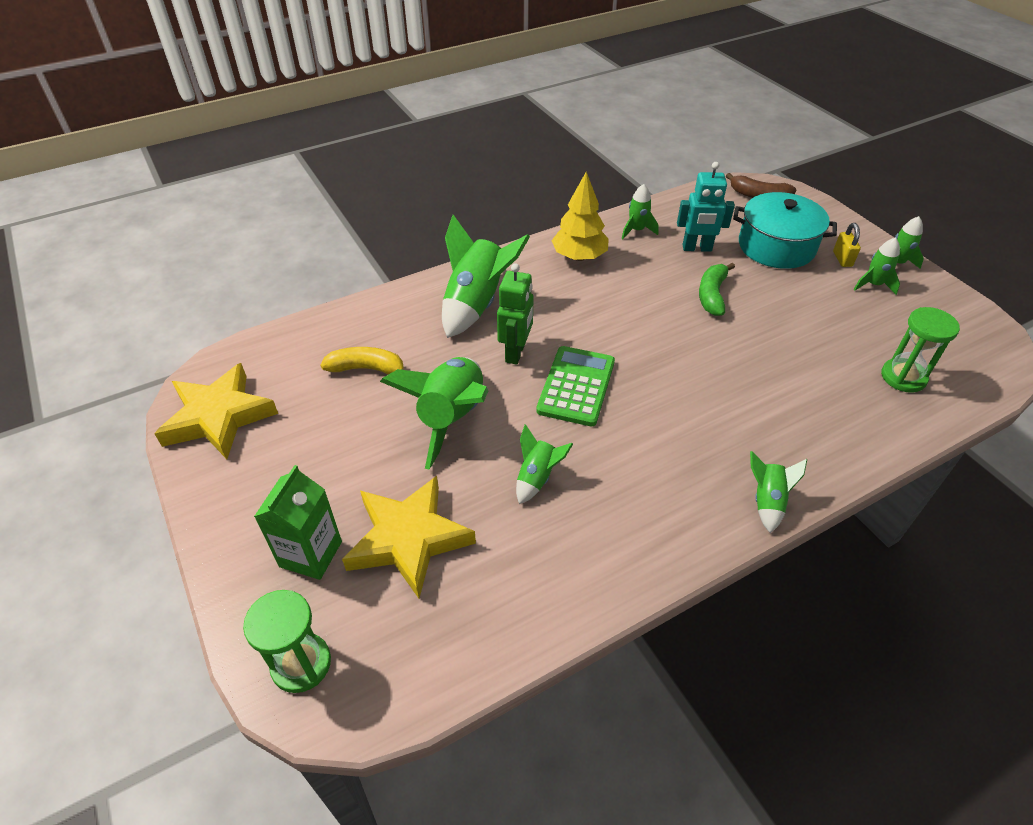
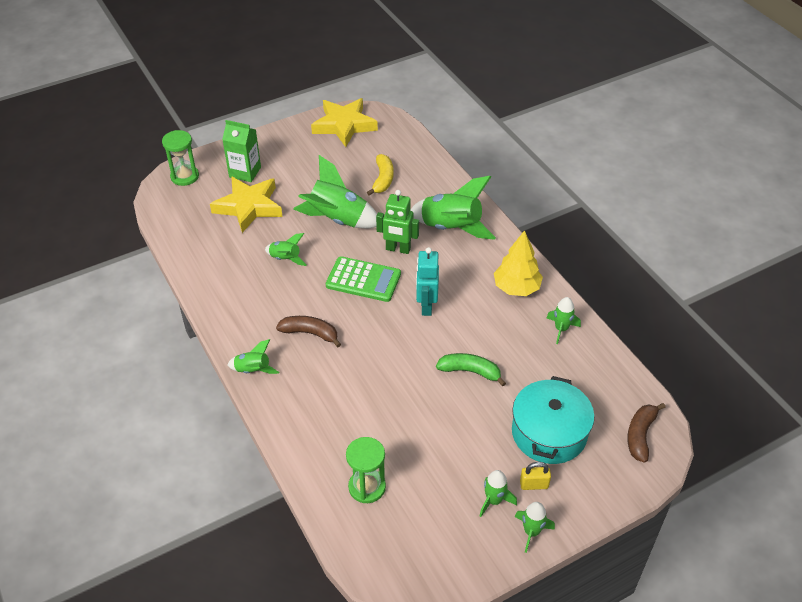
camera: 90 degrees right, 0 degrees up
(684, 439) = (310, 333): none -> brown banana
(697, 248) = (538, 370): turquoise robot -> turquoise robot (426, 306)

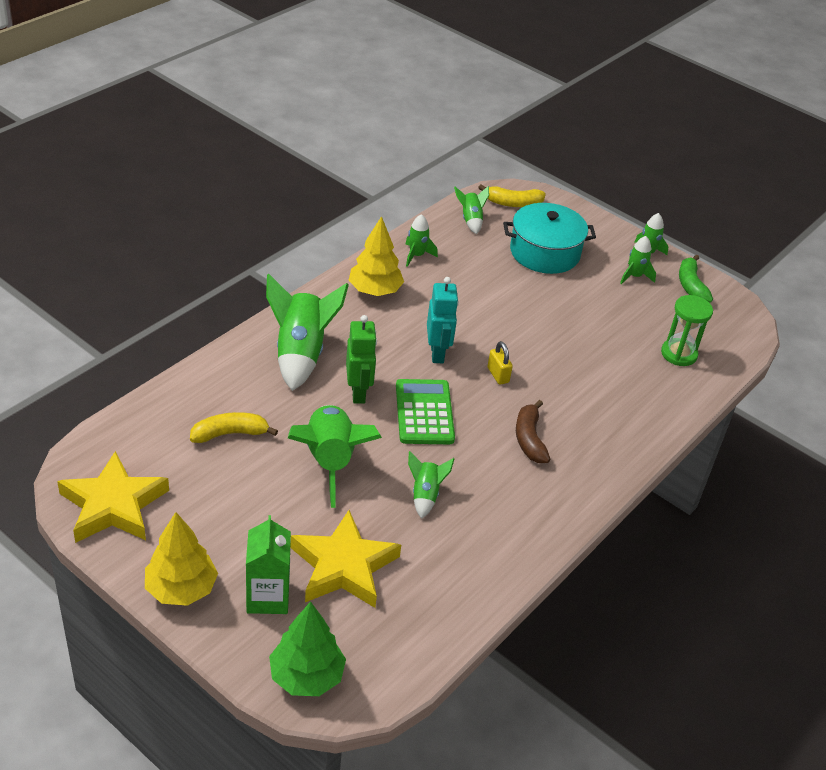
camera: 115 degrees left, 5 degrees down
(184, 176) = (306, 676): green hourglass -> green tree
(253, 370) = (608, 474): green rocket -> green rocket (470, 220)
(270, 141) = (181, 589): none -> yellow tree
(426, 306) = (437, 353): turquoise robot -> turquoise robot turned 75 degrees counterclockwise
(470, 371) = (506, 308): green banana -> green banana (691, 286)
(534, 484) = (603, 256): yellow padlock -> yellow padlock (498, 375)
(640, 435) = (513, 203): brown banana -> yellow banana

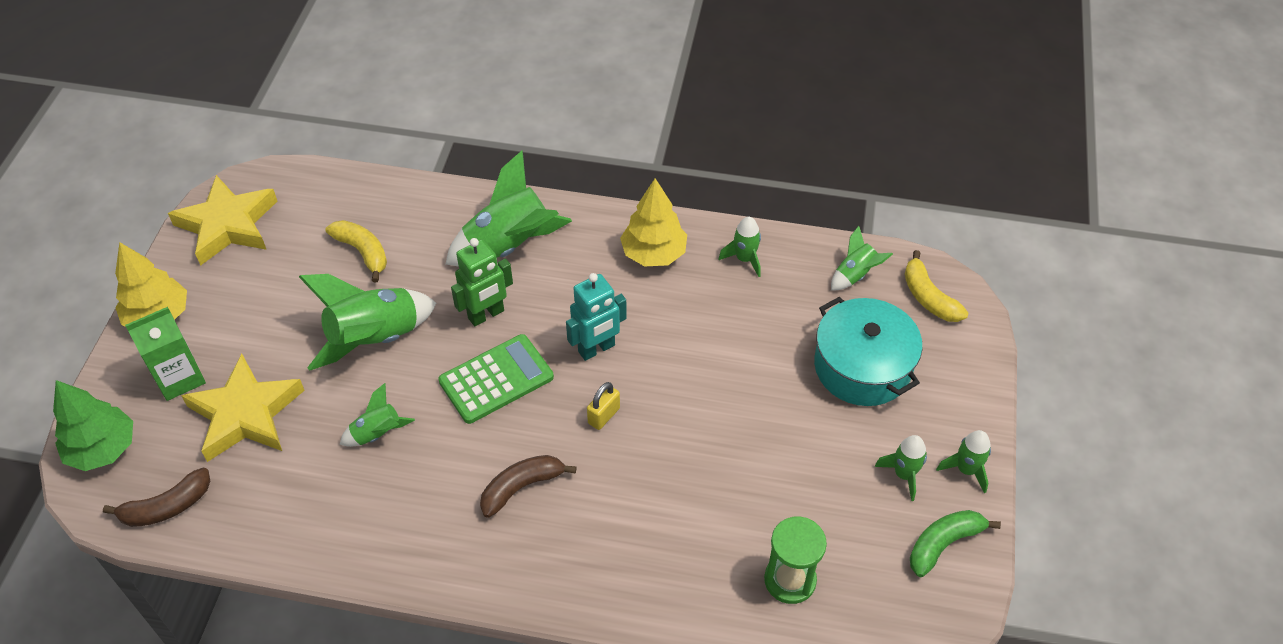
camera: 65 degrees right, 10 degrees up
(403, 650) = (167, 507): none -> brown banana

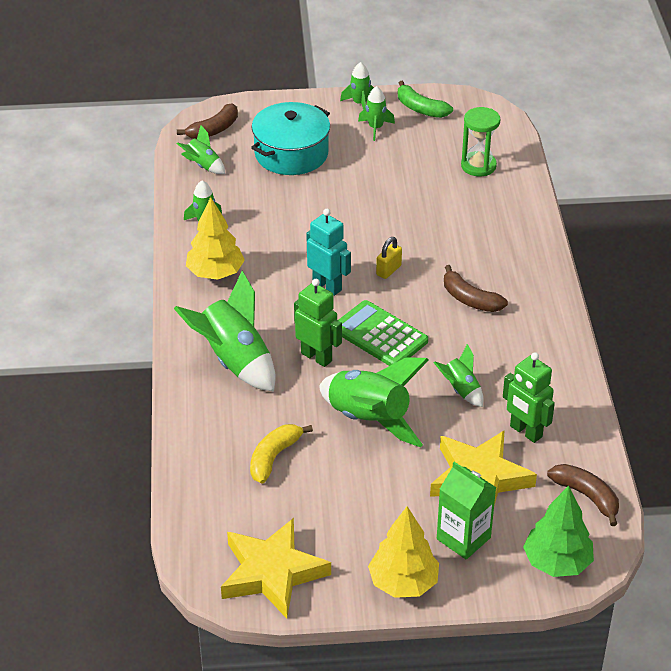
camera: 105 degrees left, 10 degrees down
(286, 478) = (525, 432): none -> green robot
(604, 415) = (388, 270): yellow padlock -> yellow padlock turned 75 degrees counterclockwise
(928, 297) = (214, 130): yellow banana -> brown banana

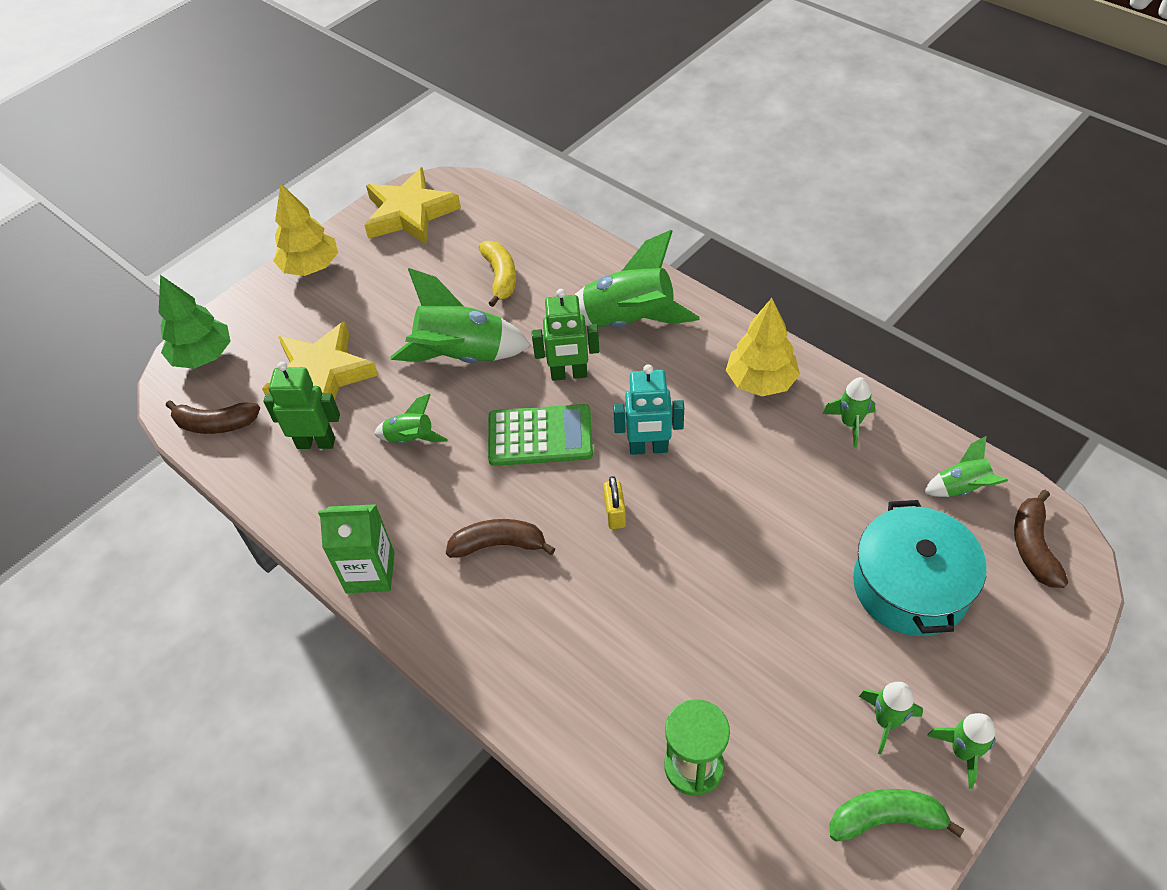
camera: 140 degrees right, 10 degrees up
(463, 538) = (293, 323): green carton -> green carton (370, 572)

